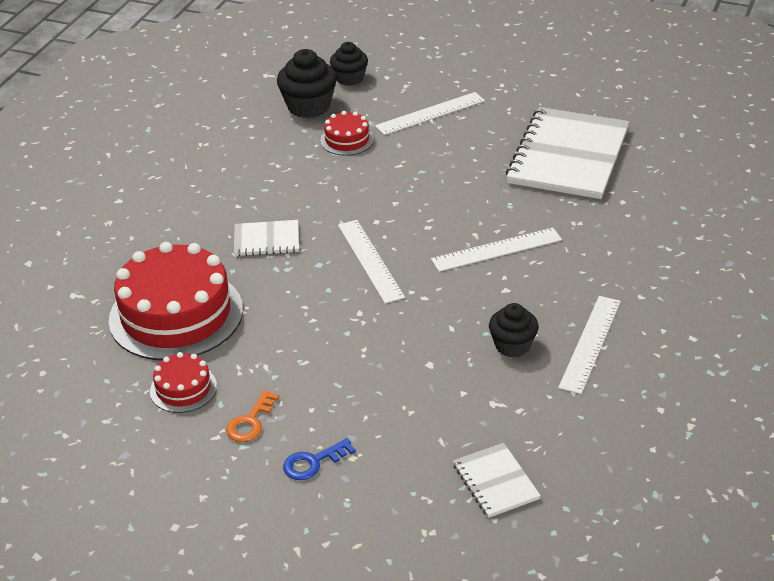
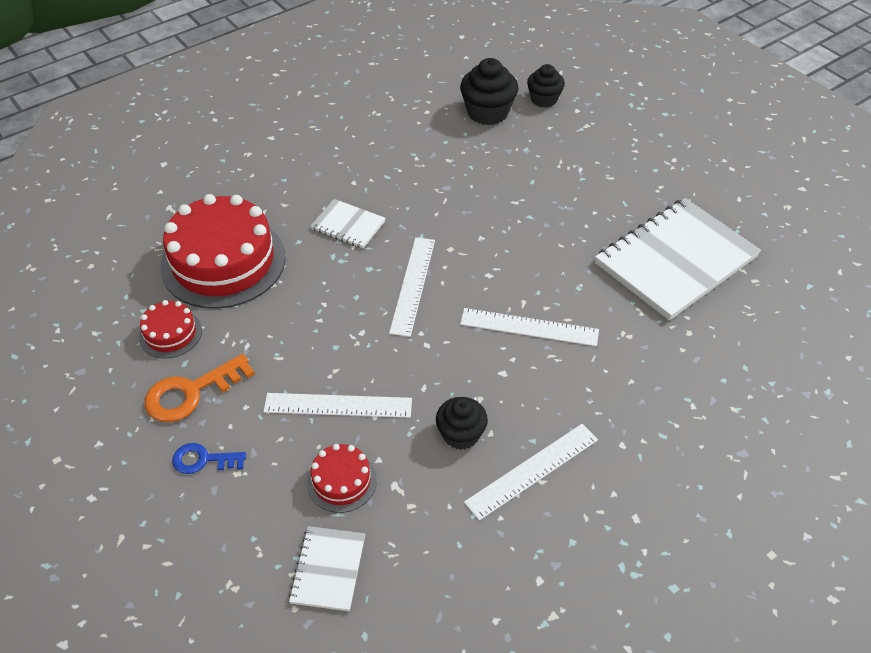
camera: 30 degrees right, 10 degrees up
(250, 421) = (191, 392): orange key -> orange key, size x1.61
(347, 140) = (492, 158): red cake -> red cake (341, 481)
(430, 113) = (585, 162): white ruler -> white ruler (338, 405)

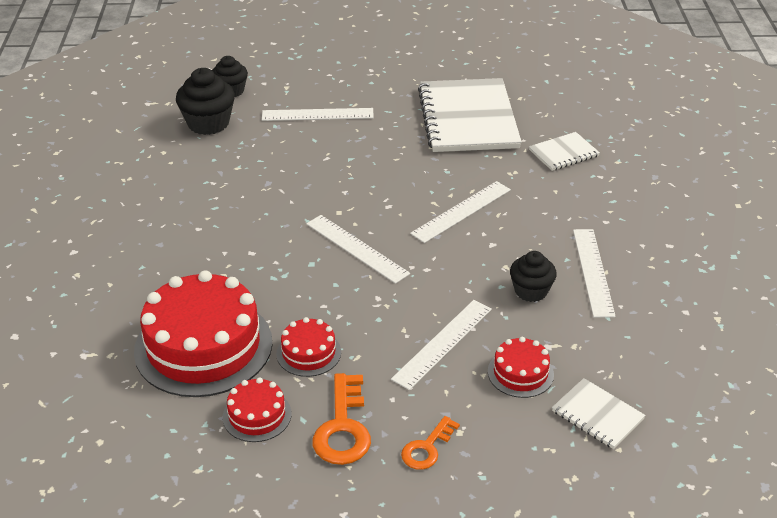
camera: 55 degrees left, 10 degrees down
(203, 460) = (427, 448): blue key -> orange key
(261, 325) = (308, 353): none -> red cake
(348, 225) = (247, 253): white notebook -> white notebook (563, 153)
(569, 164) = (317, 114): none -> white ruler

